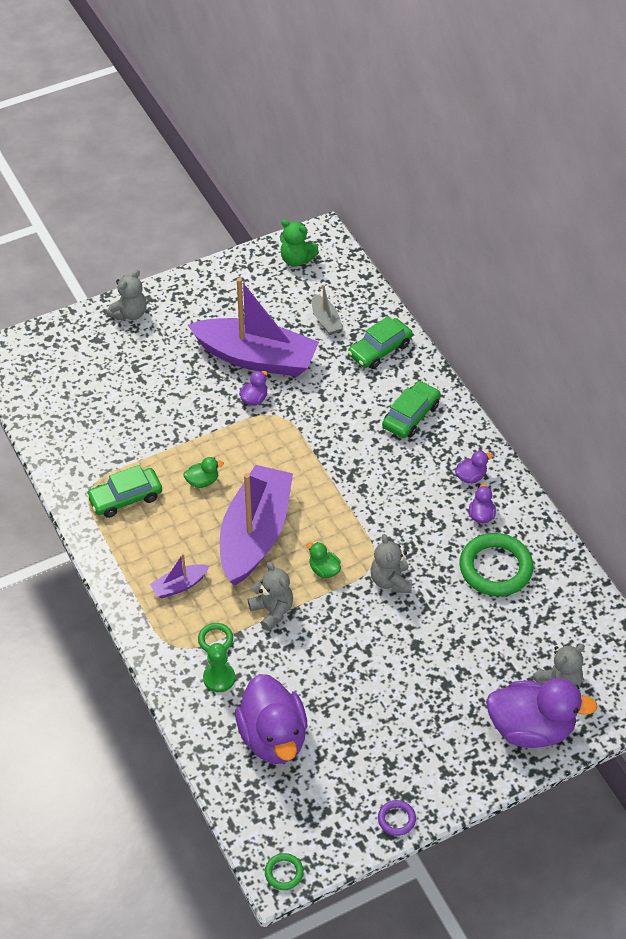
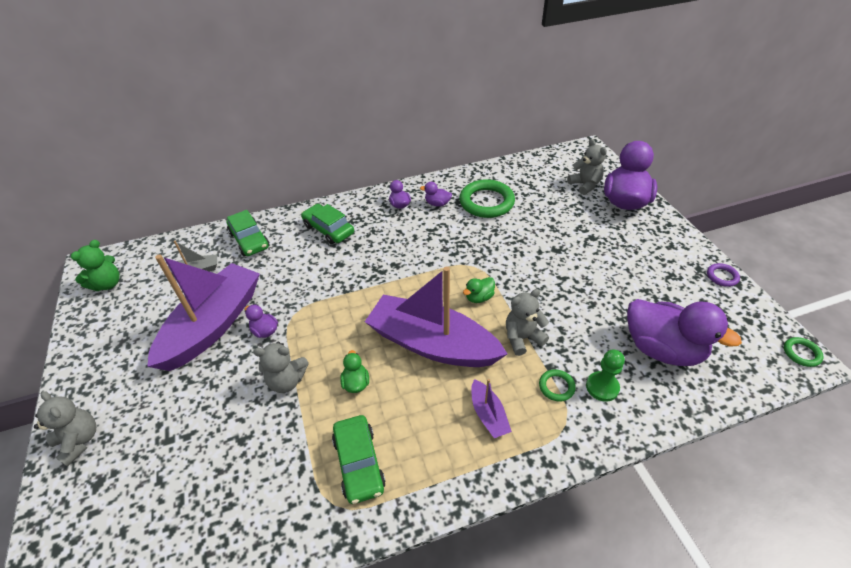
camera: 80 degrees left, 5 degrees down
(273, 737) = (662, 349): purple duck -> purple duck turned 45 degrees clockwise
(391, 581) = (494, 257): grey teddy bear -> grey teddy bear (287, 381)

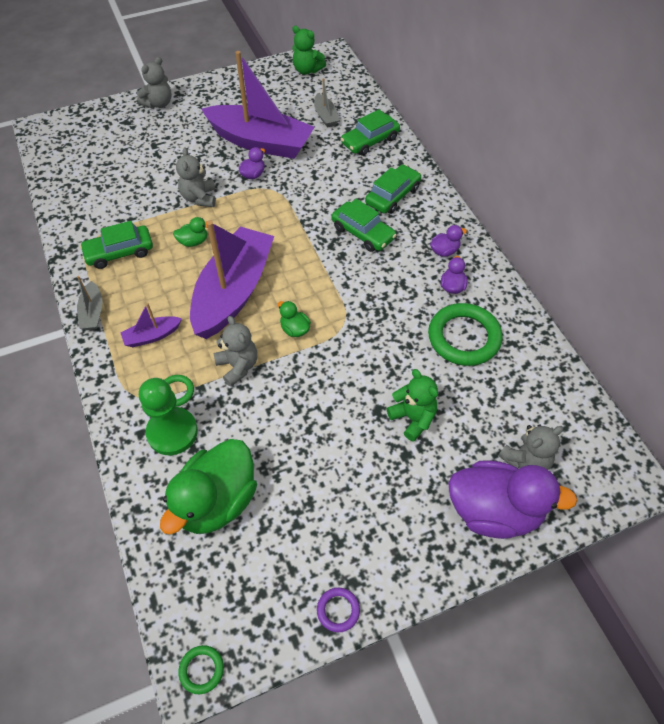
camera: 85 degrees right, 10 degrees up
(370, 250) = (363, 233): none -> green car
(454, 484) = (93, 312): none -> grey boat
(561, 232) = (413, 418): none -> green teddy bear
(602, 387) = (172, 432): green pawn -> green pawn, size x1.52
(662, 349) = (217, 501): purple duck -> green duck

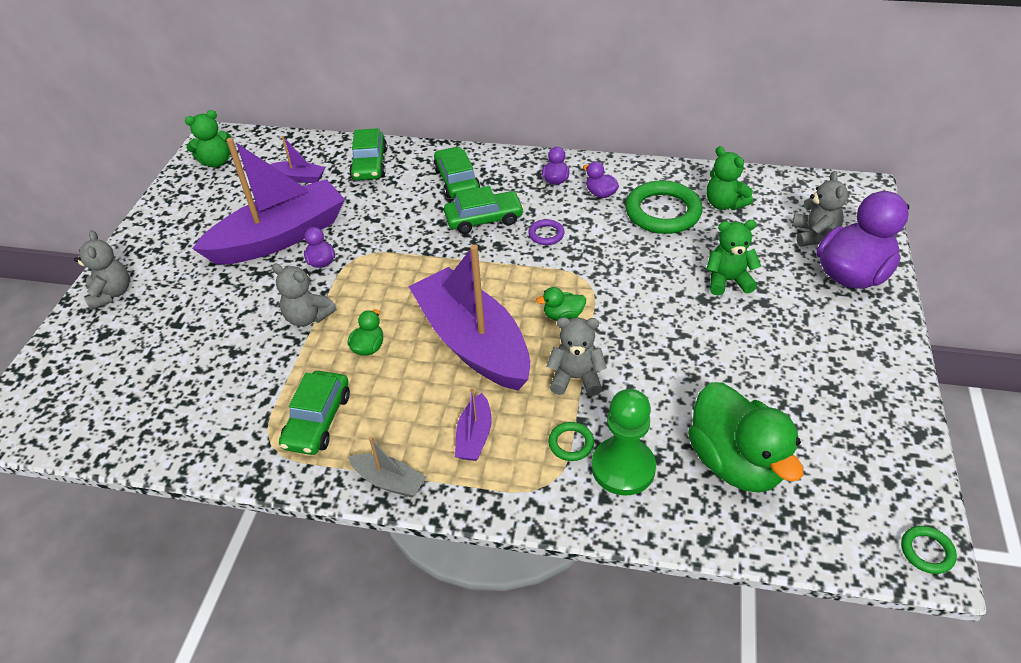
camera: 55 degrees left, 10 degrees down
(325, 116) = (299, 177): grey boat -> purple boat
(338, 610) = (904, 417): purple ring -> purple ring (546, 234)
(512, 376) = (724, 204): none -> green teddy bear

